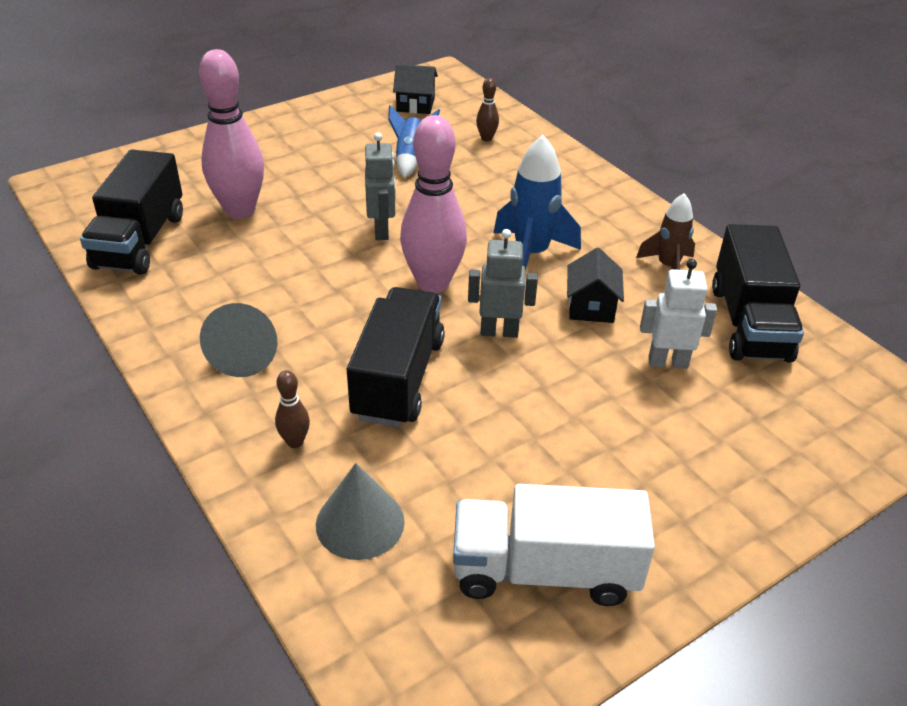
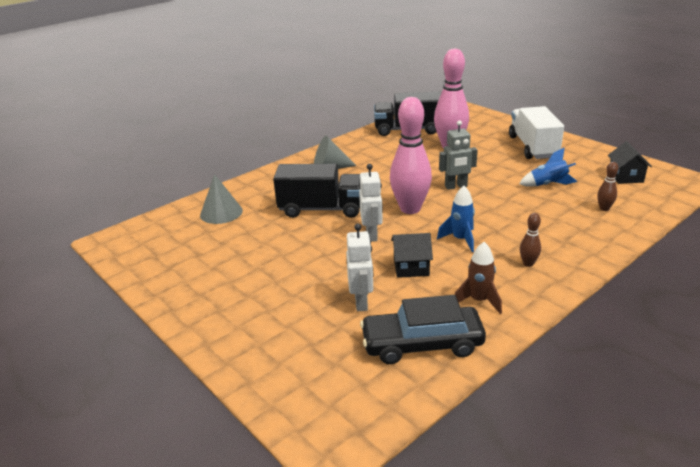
camera: 85 degrees right, 10 degrees down
(295, 442) = (271, 190): brown bowling pin -> brown bowling pin (528, 263)
(499, 331) = (372, 235): grey robot -> white robot
(531, 254) = (460, 239): blue rocket -> blue rocket, size x0.64
(545, 571) = (187, 265): white truck -> white truck (533, 147)
(749, 323) = (422, 344): black truck -> black car

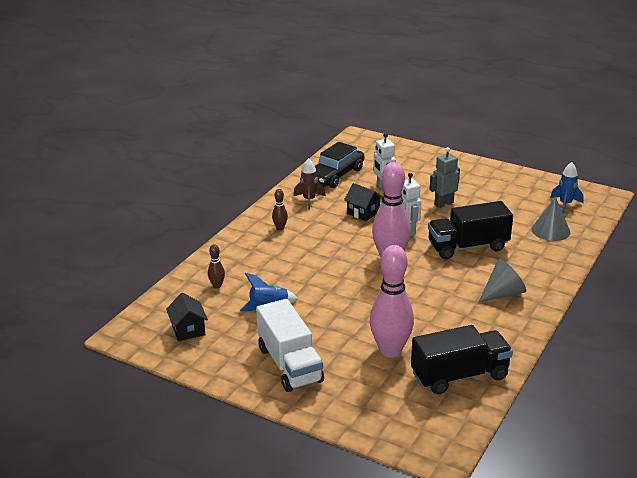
camera: 160 degrees right, 0 degrees up
(411, 267) = (363, 213): black house -> black house turned 60 degrees clockwise
(422, 344) = (335, 175): black car -> black car turned 150 degrees clockwise
(456, 186) = (359, 290): grey robot -> grey robot (443, 204)
(460, 239) = (335, 238): blue rocket -> blue rocket (565, 204)

